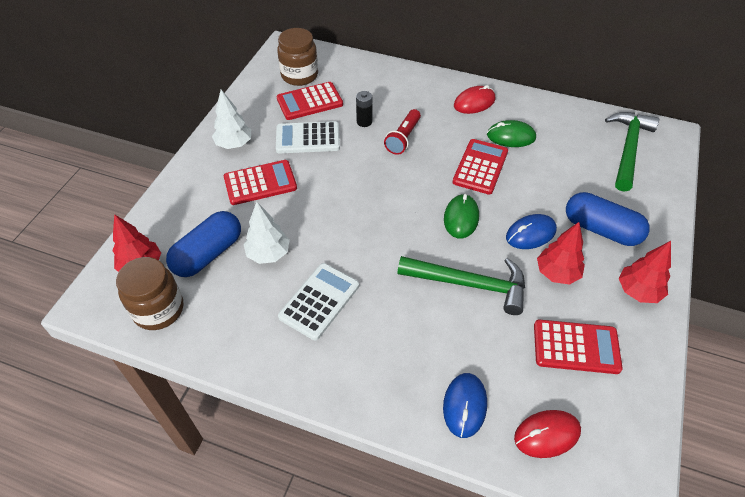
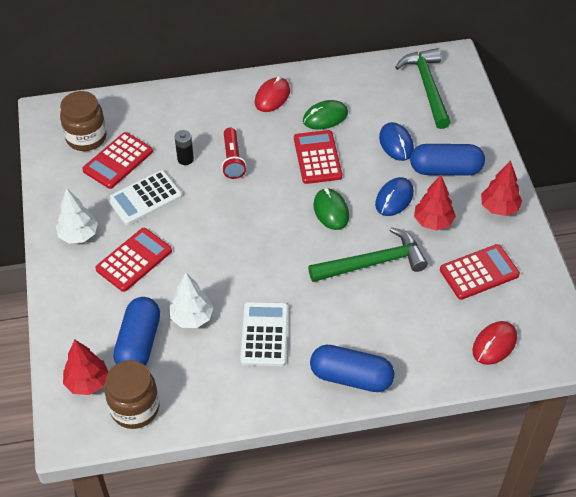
camera: 30 degrees left, 0 degrees up
(370, 387) = (351, 377): none -> blue capsule
(464, 406) = (427, 354): blue mouse -> blue mouse (396, 143)

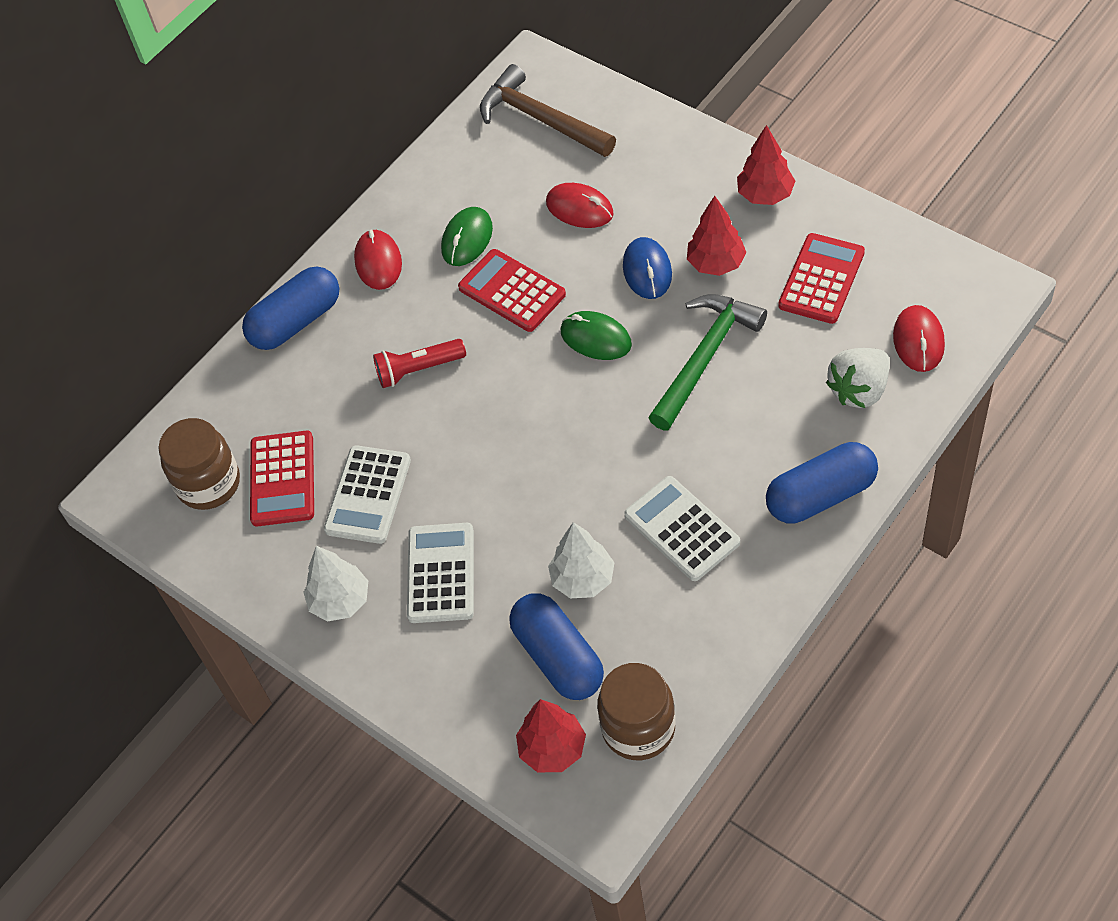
camera: 35 degrees left, 5 degrees up
(134, 260) = (441, 573): red calculator -> white calculator
(185, 159) = (362, 412): black battery -> none
(232, 160) = (418, 369): red flashlight -> red flashlight turned 120 degrees clockwise
(396, 143) = (579, 208): blue mouse -> red mouse
(427, 87) = (541, 119): green hammer -> brown hammer
(433, 343) = (859, 390): none -> white strawberry
(445, 169) = (664, 196): blue capsule -> blue capsule (296, 321)

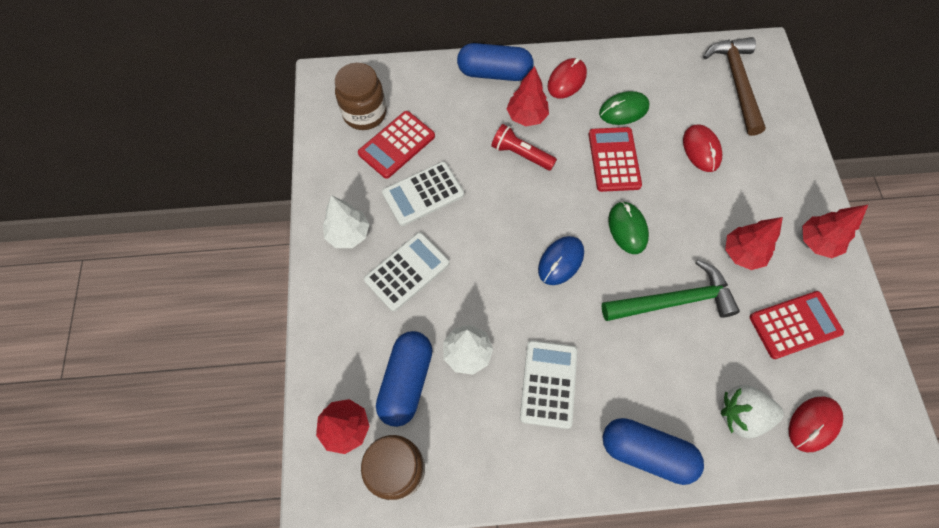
camera: 40 degrees right, 10 degrees up
(381, 331) = (526, 116): none -> red tree
(647, 271) = (698, 219): blue mouse -> blue mouse (560, 261)

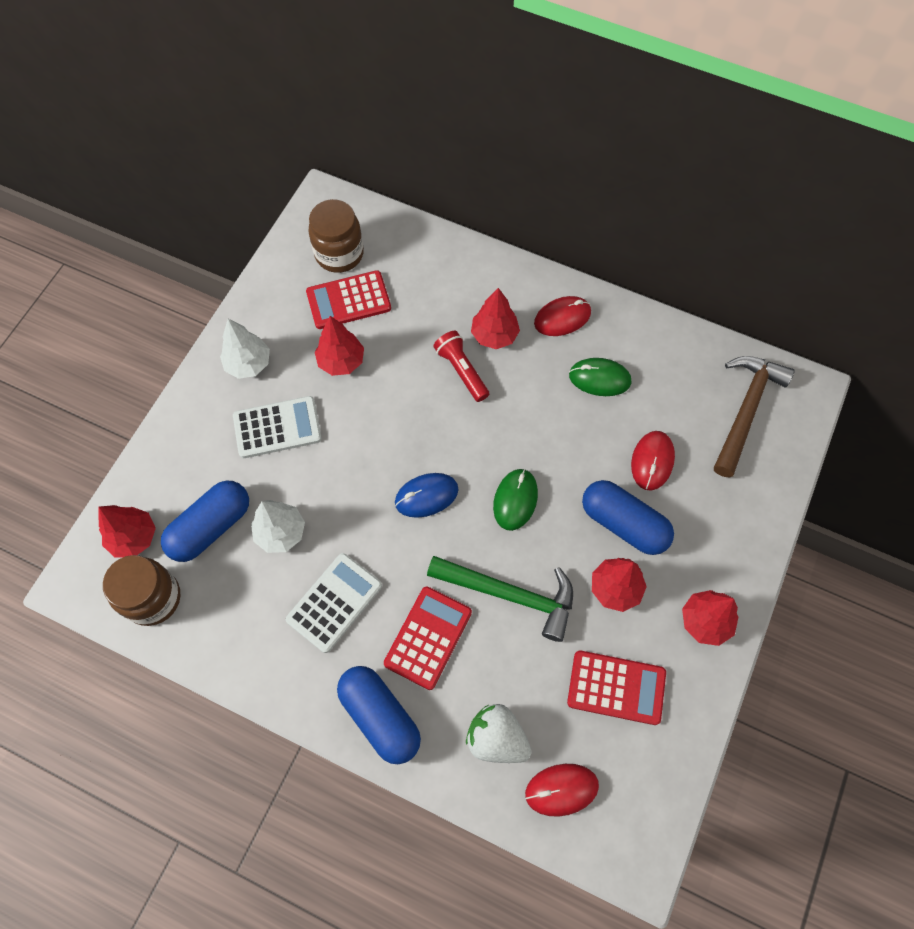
camera: 30 degrees right, 0 degrees up
(423, 194) = (341, 361): white calculator -> red tree
(494, 73) = (493, 274): blue capsule -> blue capsule (623, 523)
(614, 159) = (552, 424): red calculator -> red calculator (428, 637)

